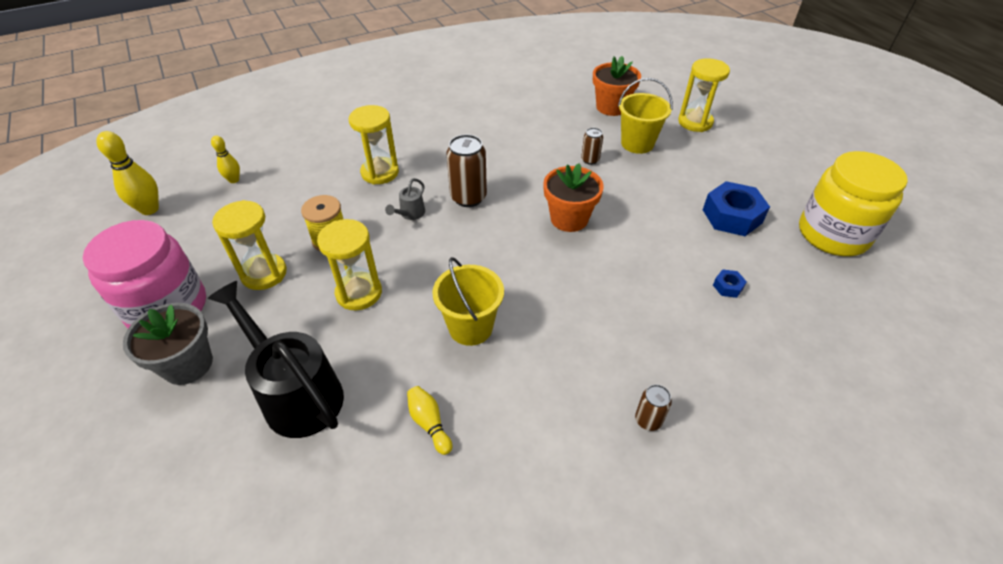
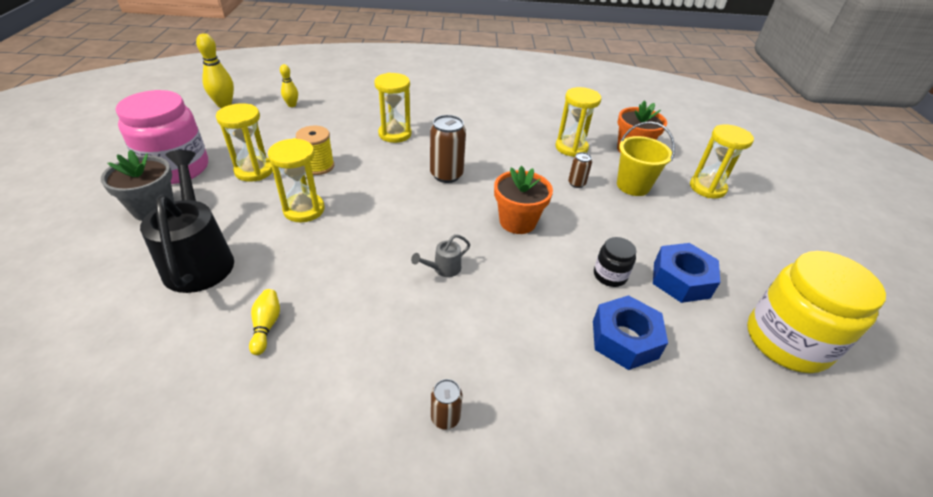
camera: 25 degrees right, 5 degrees down
(410, 214) = (391, 170): grey watering can -> grey watering can (443, 269)
(470, 327) = (362, 270): yellow bucket -> none
(559, 124) = (571, 148): none -> yellow hourglass
(678, 236) = (610, 275): none -> black jar
(727, 287) = (624, 339): blue nut -> blue nut, size x2.20

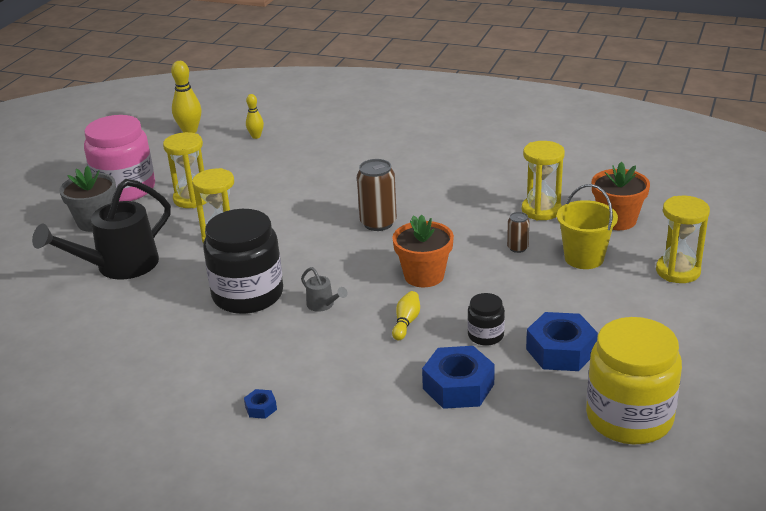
camera: 25 degrees right, 10 degrees down
(199, 259) = (118, 266): black watering can -> black watering can turned 135 degrees counterclockwise
(266, 326) = (152, 323): yellow bowling pin -> yellow bowling pin (406, 322)
(318, 166) = (253, 201): yellow spool -> none
(360, 270) = (248, 295): none -> black jar
(395, 134) = (347, 176): yellow hourglass -> none
(443, 269) = (323, 305): grey watering can -> grey watering can turned 120 degrees counterclockwise
(445, 417) = (261, 408): brown can -> blue nut

